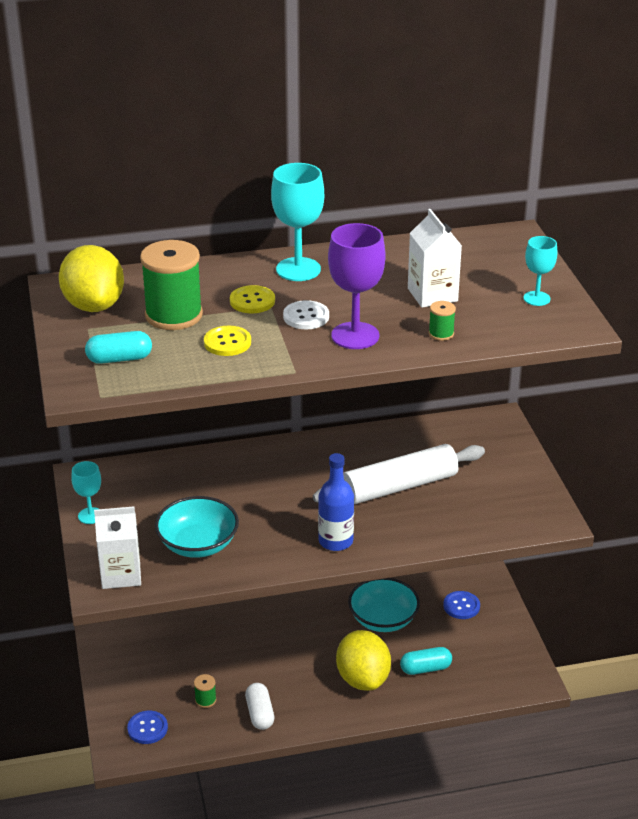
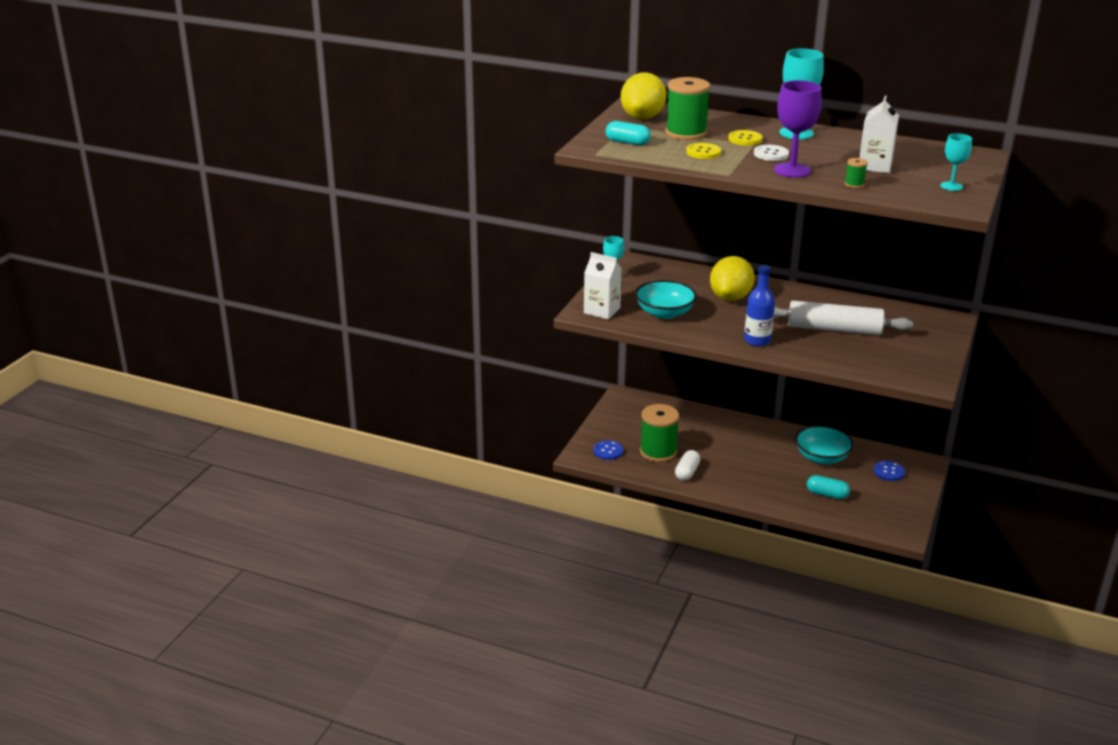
camera: 35 degrees right, 5 degrees down
(205, 700) = (658, 452): green spool -> green spool, size x2.30
(363, 679) = (775, 482): yellow lemon -> yellow lemon (730, 297)

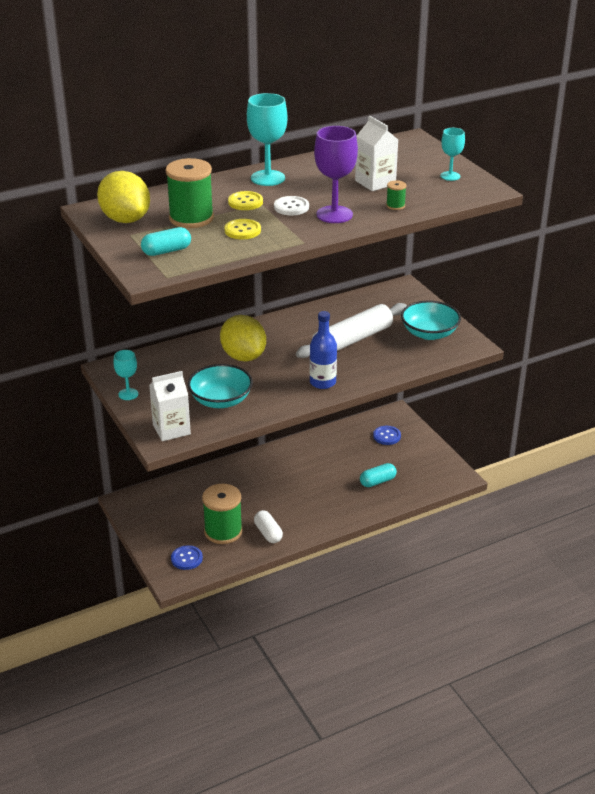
camera: 50 degrees left, 5 degrees up
(822, 457) = (333, 454): turquoise bowl -> turquoise bowl (429, 333)

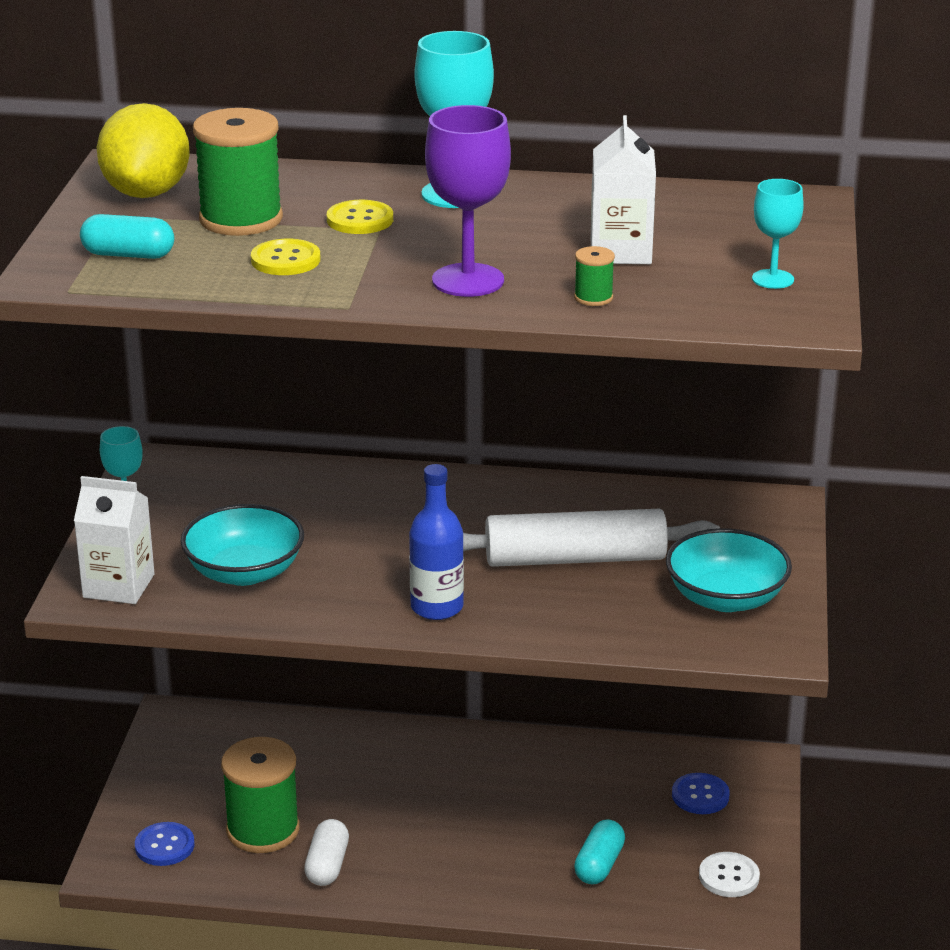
camera: 35 degrees right, 5 degrees down
(243, 356) = (365, 518): yellow lemon -> none
(291, 207) = (418, 248): white button -> white button (729, 876)
(377, 481) = (599, 865): turquoise capsule -> turquoise capsule turned 75 degrees counterclockwise

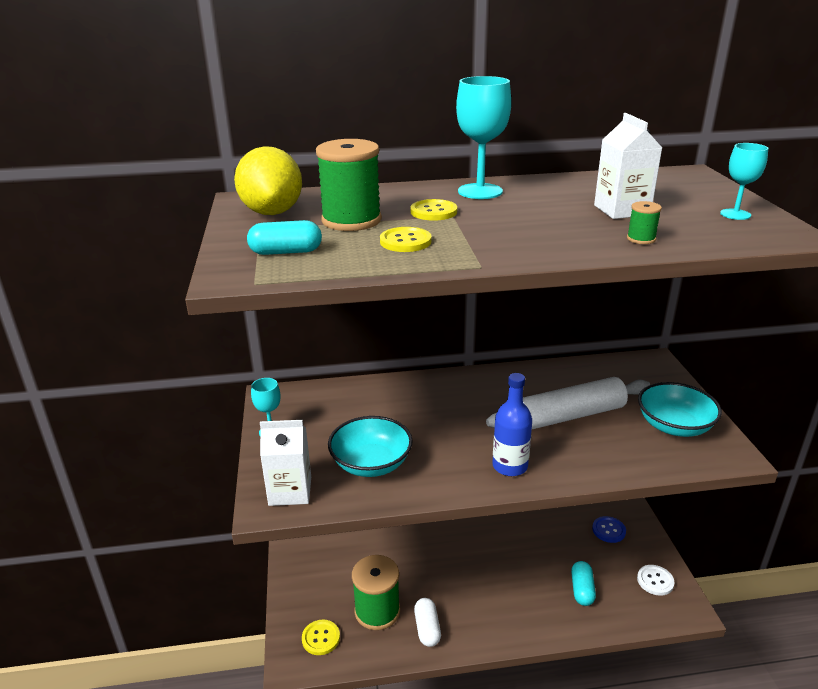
camera: 15 degrees left, 0 degrees up
(164, 846) = (321, 638): blue button -> yellow button
(468, 280) = (545, 239): purple goblet -> none

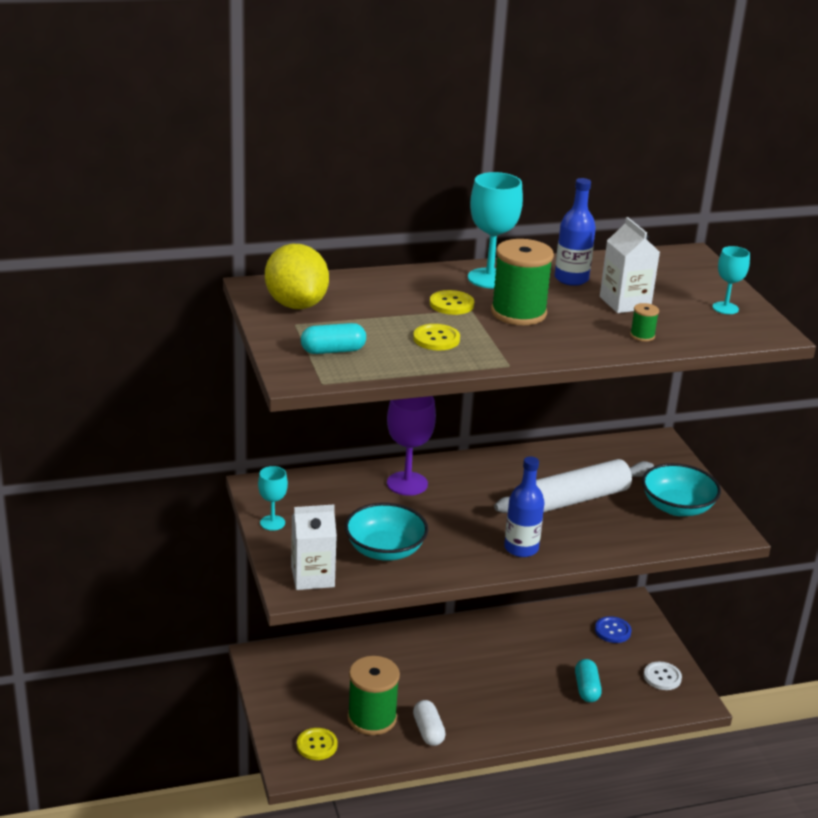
camera: 10 degrees left, 0 degrees up
(351, 220) = (377, 314): green spool -> green spool (518, 313)
(409, 396) = (407, 483): none -> purple goblet
(565, 191) = (571, 279): none -> blue bottle

